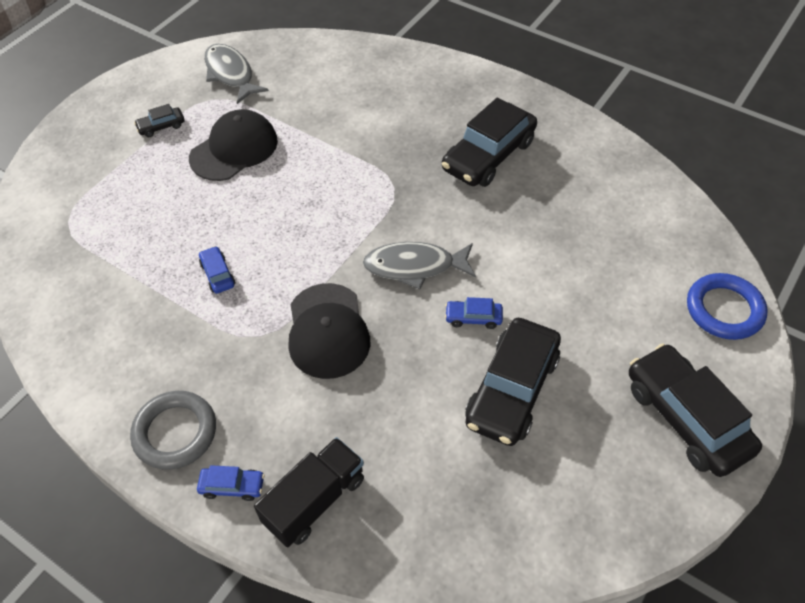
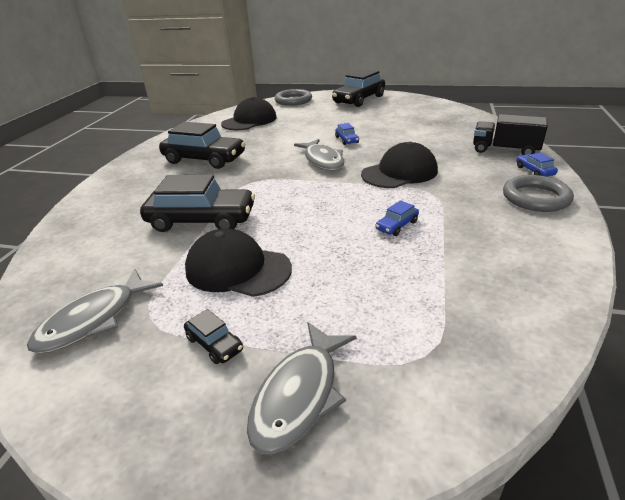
camera: 110 degrees left, 20 degrees down
(91, 156) = (299, 394): none -> grey fish
(512, 389) = (382, 126): black car -> black car (201, 220)
(627, 224) = (249, 121): none -> black cap
(724, 310) = (293, 100): blue ring -> grey ring

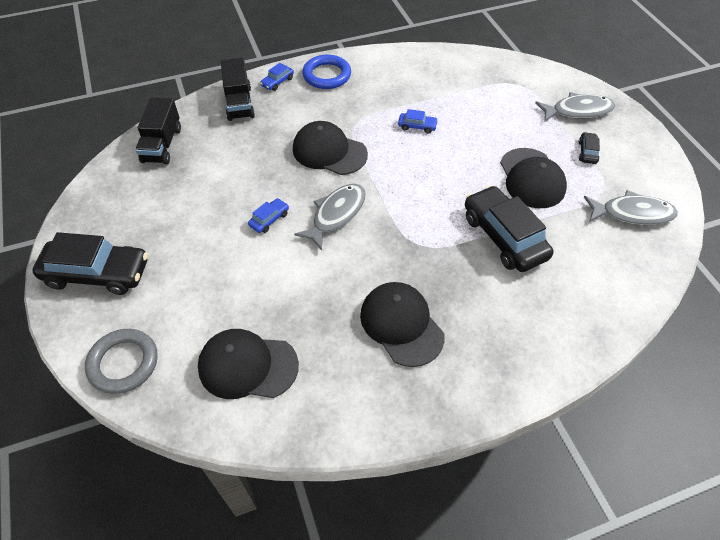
camera: 125 degrees left, 20 degrees up
(204, 159) = (401, 325): black car -> black cap
(464, 121) = (162, 145): none -> black truck
(535, 198) = (327, 75): grey ring -> blue ring

